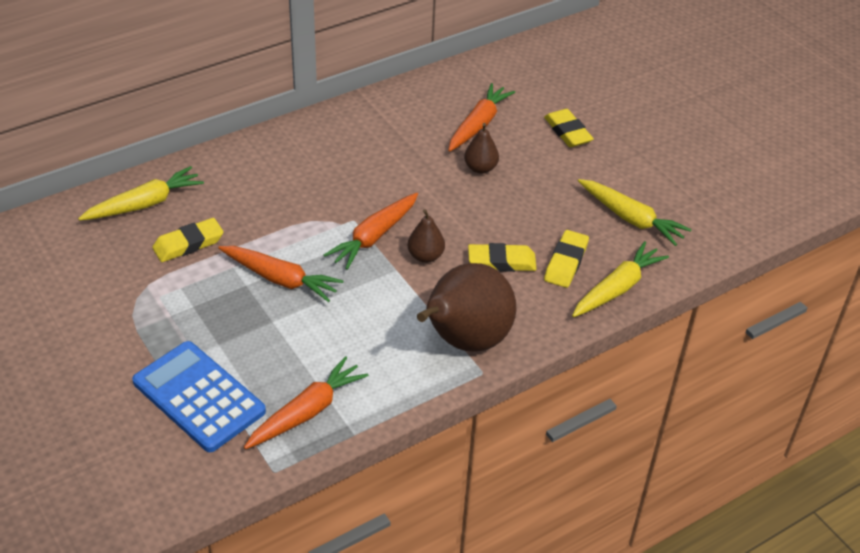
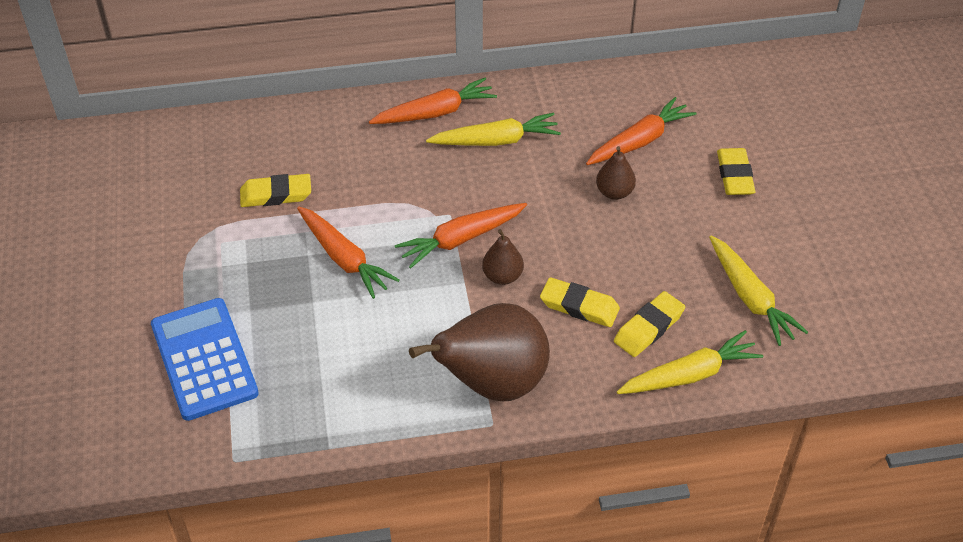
camera: 25 degrees right, 5 degrees up
(145, 204) = (257, 140): yellow carrot -> yellow carrot (496, 140)
(307, 411) = (296, 408): orange carrot -> orange carrot (435, 112)

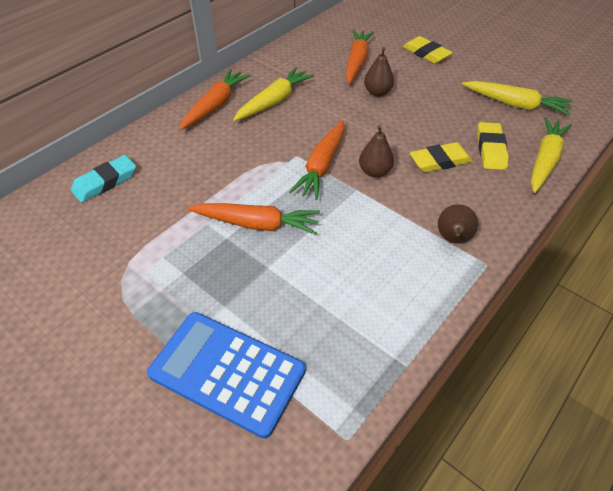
camera: 40 degrees left, 0 degrees up
(265, 140) = (105, 182): none -> turquoise eraser
(276, 194) = (154, 212): yellow eraser -> none
(492, 383) = (452, 239): brown pear -> brown pear, size x0.46

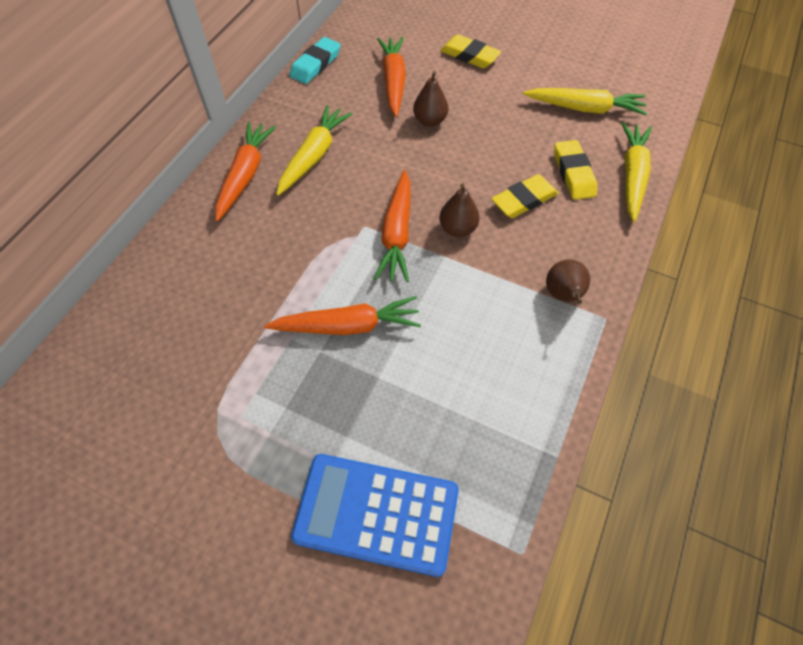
camera: 15 degrees left, 10 degrees up
(105, 182) = (148, 310): turquoise eraser -> turquoise eraser (315, 64)

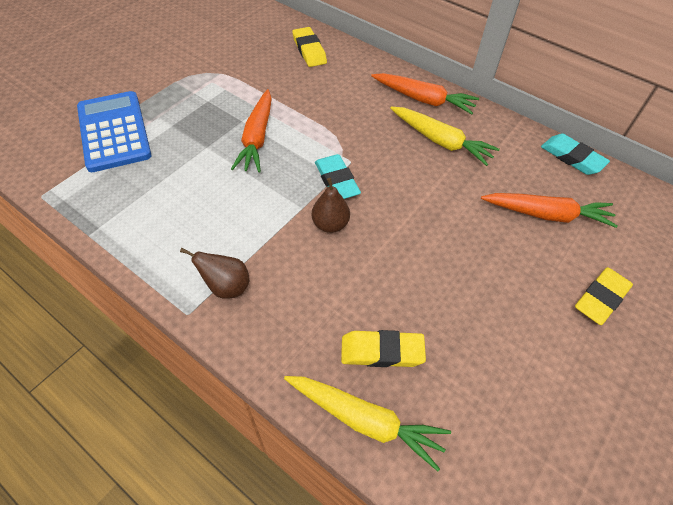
camera: 100 degrees right, 5 degrees down
(376, 514) = (114, 131): blue calculator -> blue calculator turned 45 degrees counterclockwise
(397, 234) = (336, 181): orange carrot -> turquoise eraser
(430, 121) = (482, 234): brown pear -> none
(524, 200) = (353, 289): yellow eraser -> yellow eraser (309, 50)
(585, 108) = (496, 407): yellow carrot -> none

